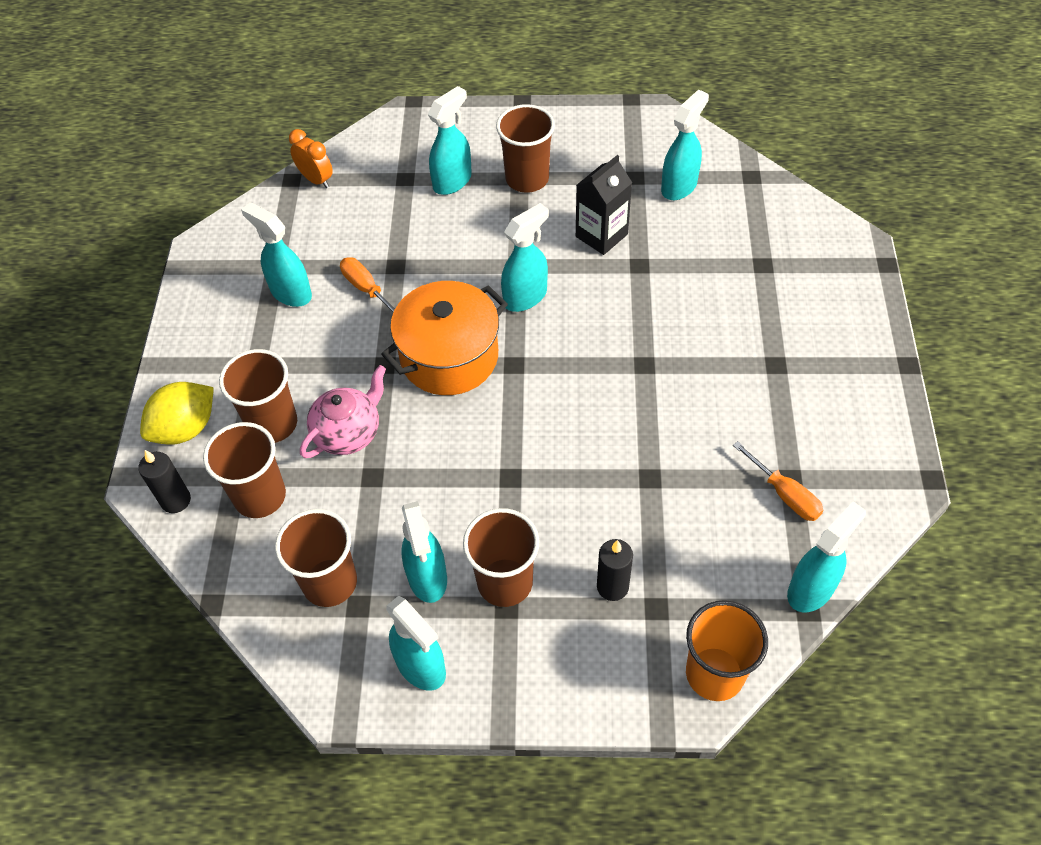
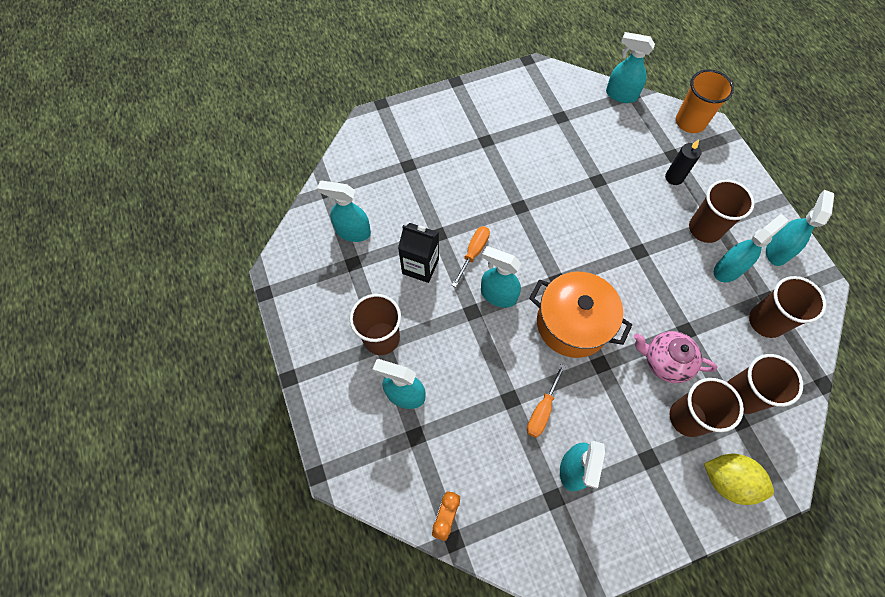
camera: 115 degrees left, 10 degrees up
(176, 500) = (780, 452): black candle -> none
(784, 494) = (572, 117): orange screwdriver -> orange screwdriver (473, 253)

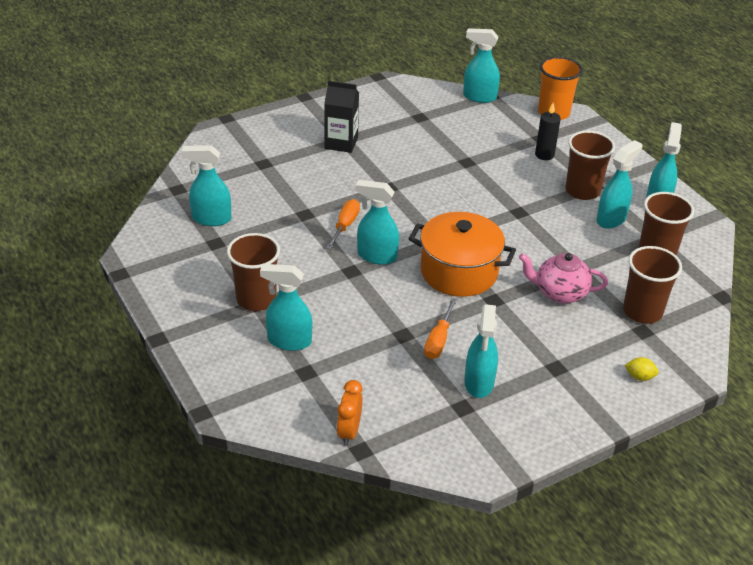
camera: 10 degrees left, 25 degrees down
(420, 266) = (289, 240): black carton -> black carton (341, 143)
(688, 417) = (590, 333): brown cup -> none
(728, 481) = (639, 377): yellow lemon -> yellow lemon, size x0.48

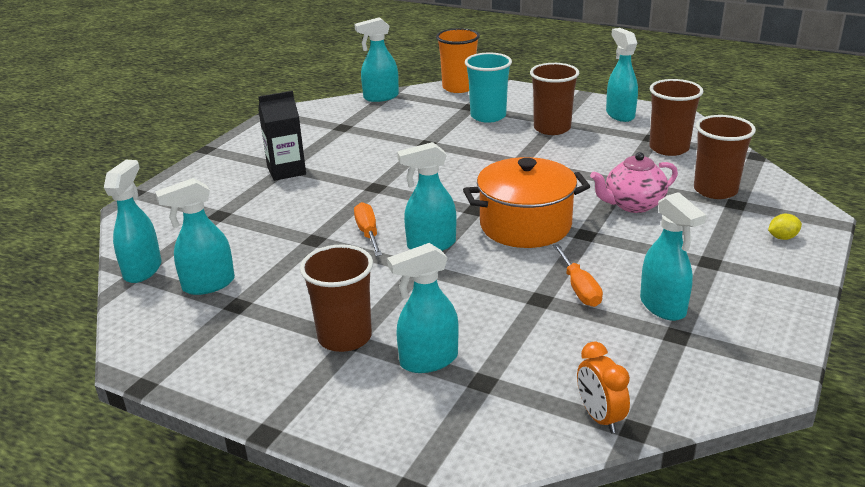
camera: 30 degrees left, 10 degrees down
(544, 155) = (488, 116): black candle -> turquoise cup
(611, 219) = (601, 138): turquoise spray bottle -> turquoise spray bottle (143, 270)

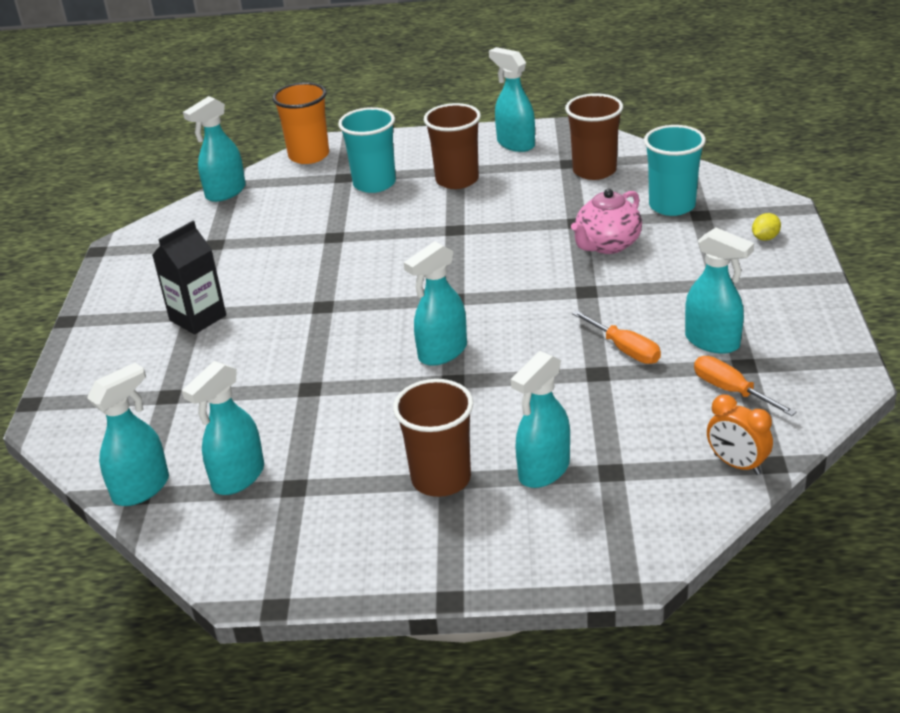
camera: 25 degrees left, 5 degrees up
(143, 270) = (142, 488): turquoise spray bottle -> turquoise spray bottle turned 60 degrees clockwise
(368, 233) = (363, 361): orange screwdriver -> orange screwdriver (731, 391)
(525, 225) = (520, 300): orange pot -> none
(715, 190) = (672, 206): brown cup -> turquoise cup

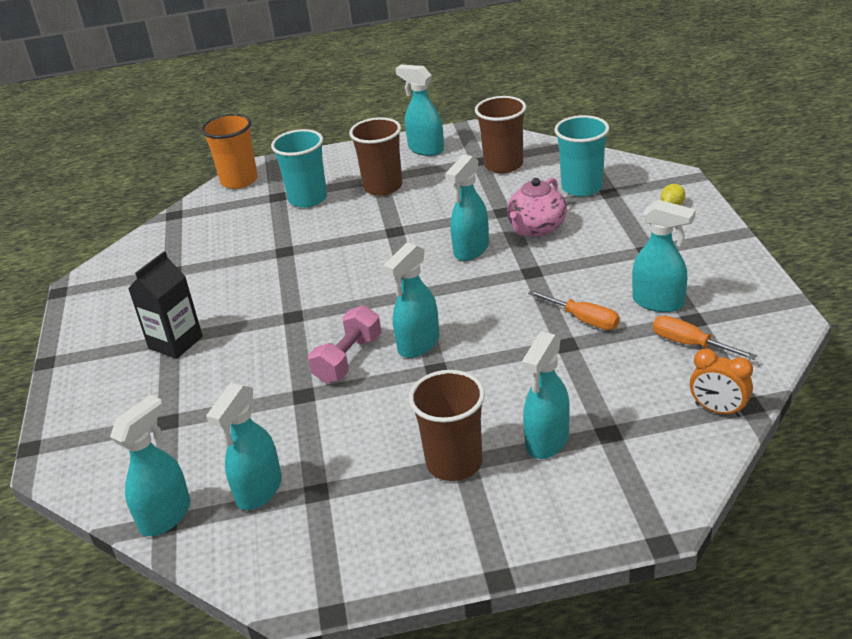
camera: 10 degrees left, 0 degrees up
(225, 192) = (169, 223): turquoise spray bottle -> turquoise spray bottle (471, 250)
(366, 358) = (348, 359): none -> pink dumbbell

